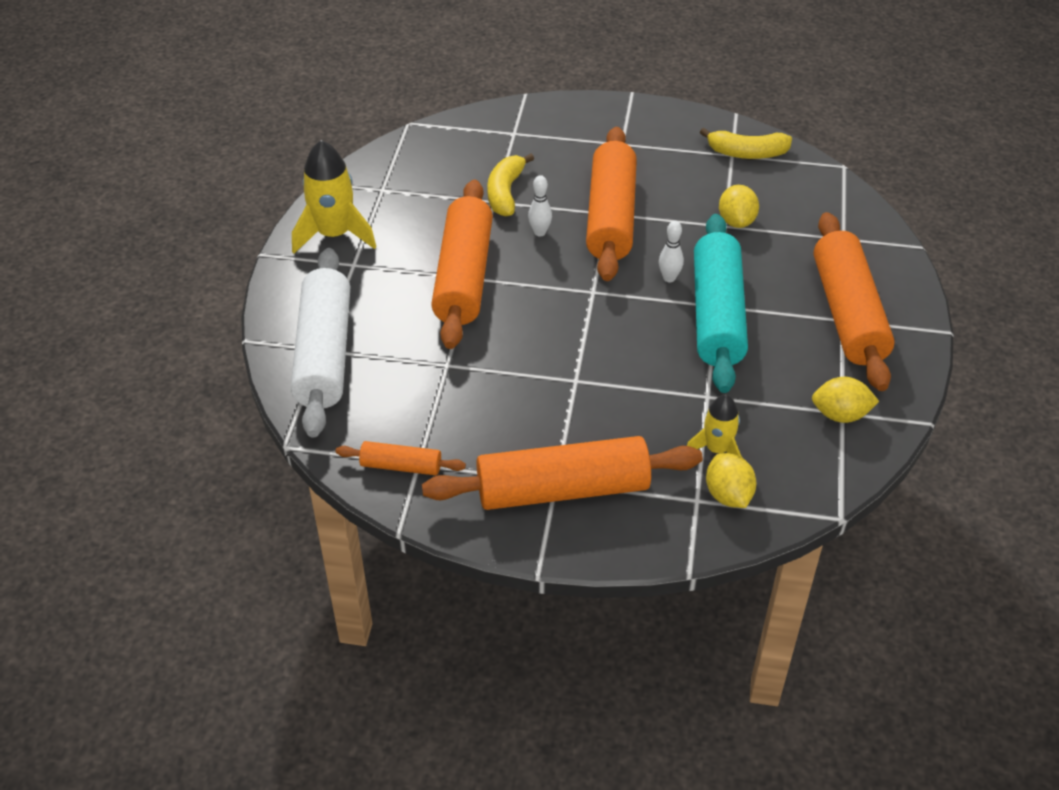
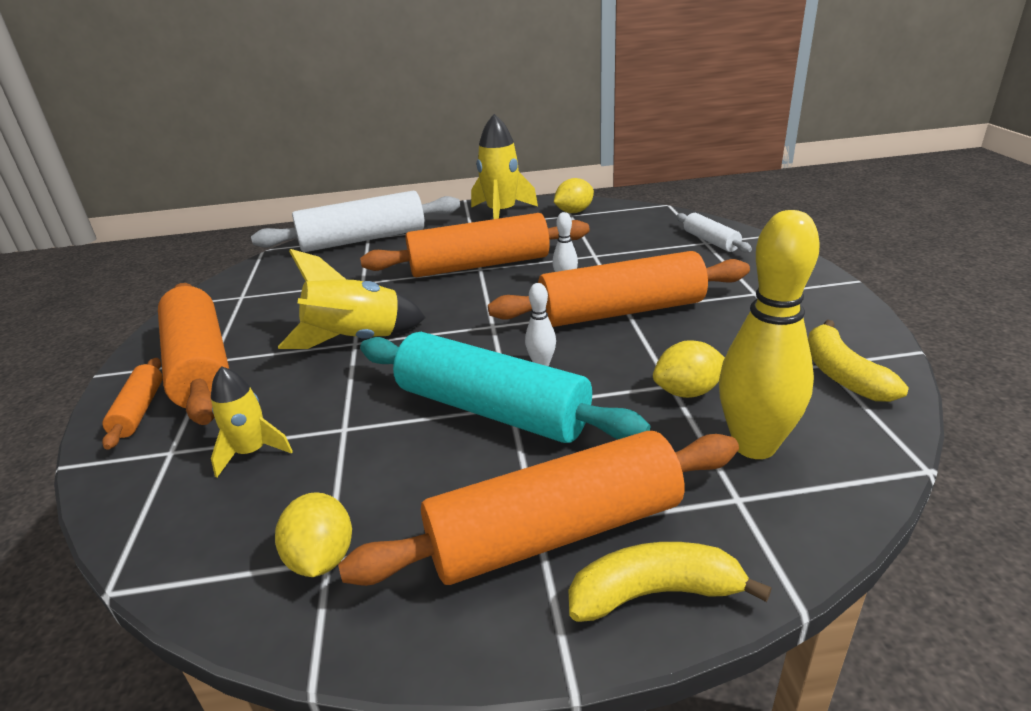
camera: 75 degrees right, 15 degrees down
(401, 466) = (239, 291): orange rolling pin -> orange rolling pin (139, 411)
(505, 193) = (611, 257): yellow banana -> yellow banana (654, 593)
(514, 129) = (710, 241): none -> white rolling pin
(572, 379) = (356, 341): none -> yellow rocket
(716, 315) = (492, 409): turquoise rolling pin -> turquoise rolling pin turned 45 degrees clockwise
(728, 495) = (173, 474): yellow lemon -> yellow lemon (574, 212)
(802, 215) = (754, 446): none -> yellow bowling pin

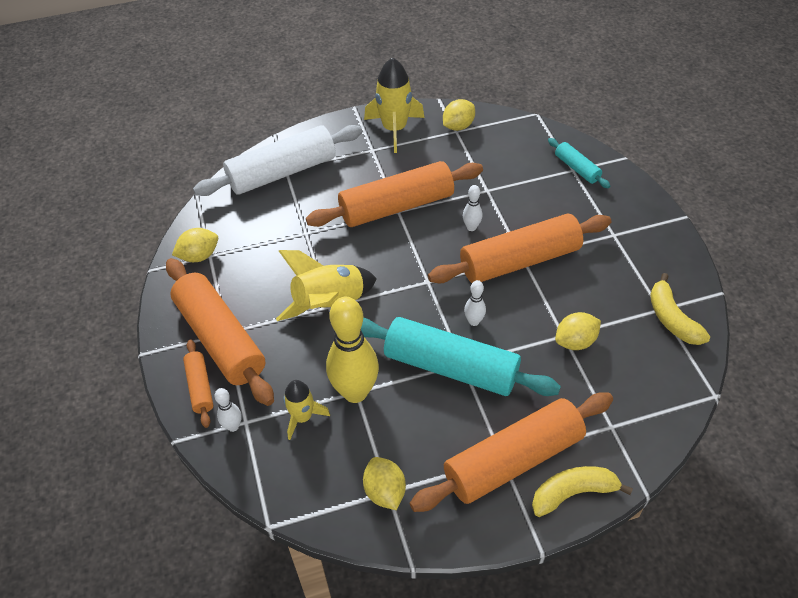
camera: 10 degrees left, 20 degrees up
(150, 455) = (233, 426): none -> white bowling pin
(229, 296) = (199, 256): none -> yellow lemon
(710, 241) = (576, 168): white rolling pin -> turquoise rolling pin
(754, 446) = (619, 385): yellow bowling pin -> yellow bowling pin (355, 392)

